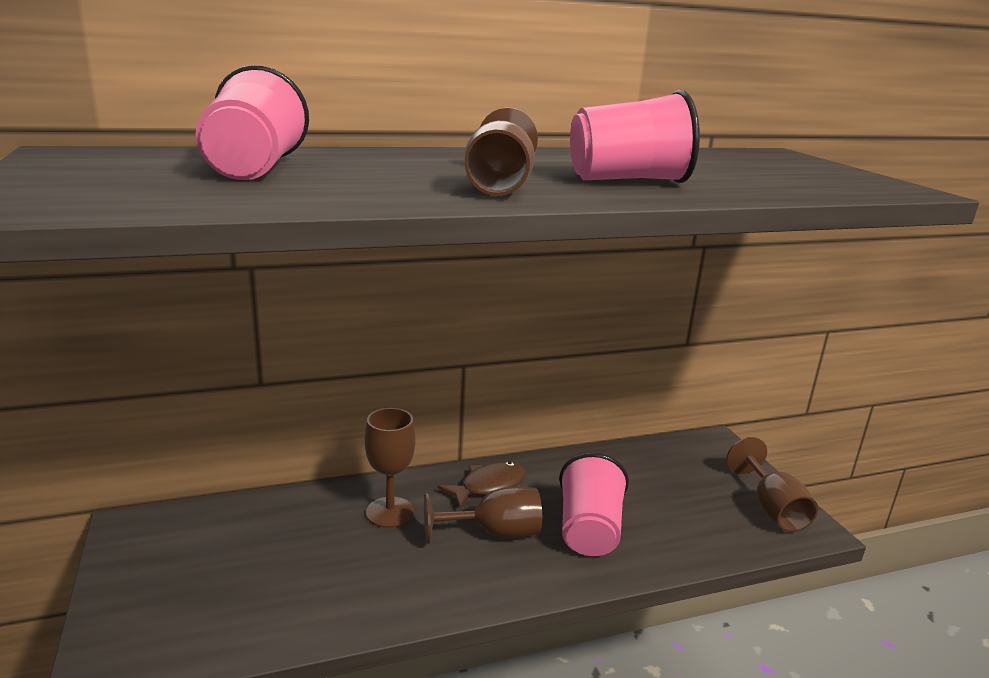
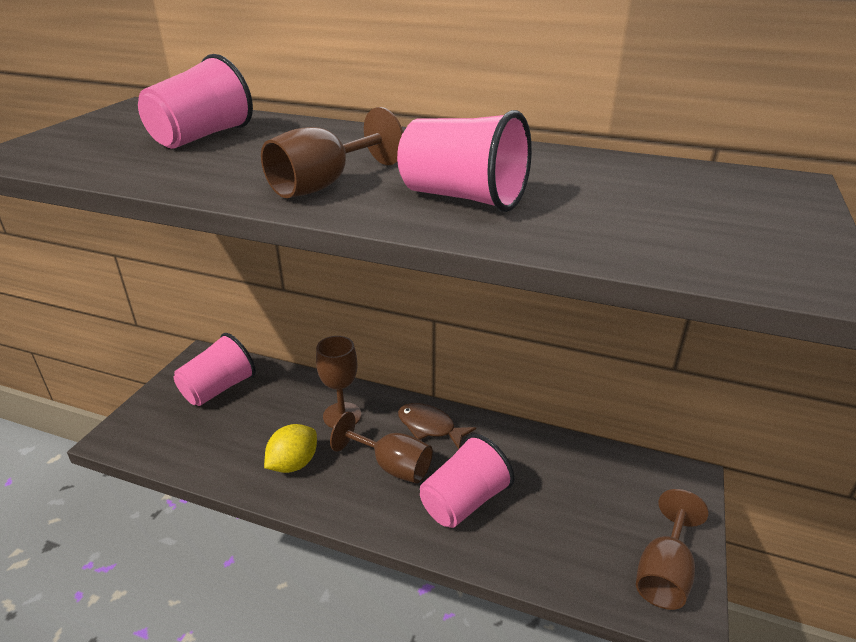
camera: 40 degrees right, 10 degrees up
(201, 548) = (218, 389): none -> pink cup
(392, 578) = (293, 464): none -> yellow lemon
(488, 486) = (429, 427): brown fish -> brown fish turned 150 degrees counterclockwise

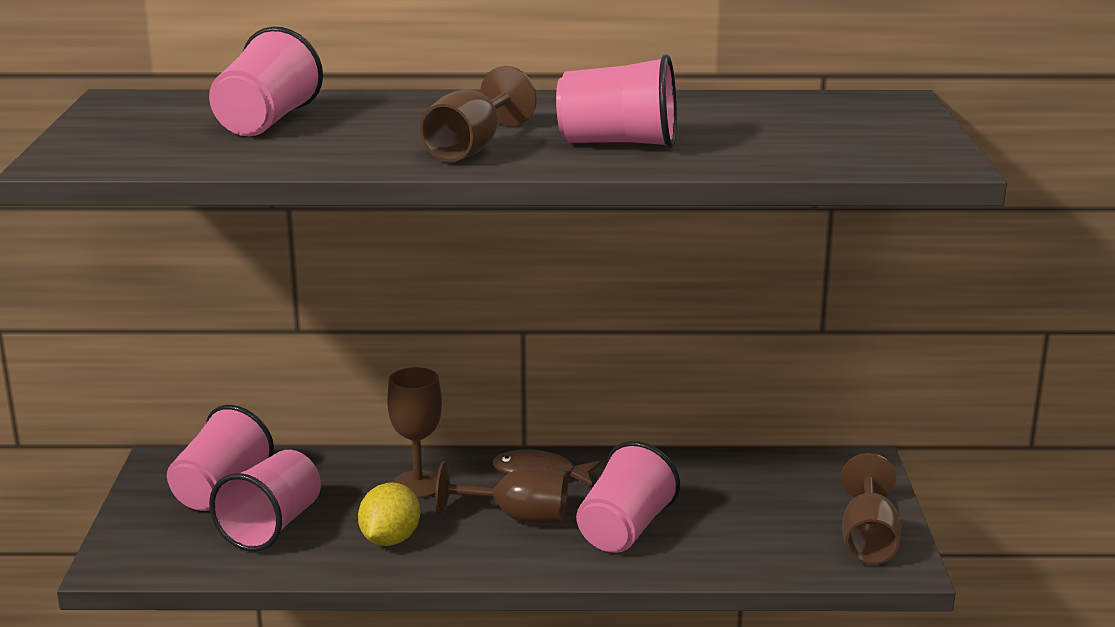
camera: 20 degrees left, 10 degrees down
(227, 430) = (272, 526): none -> pink cup

